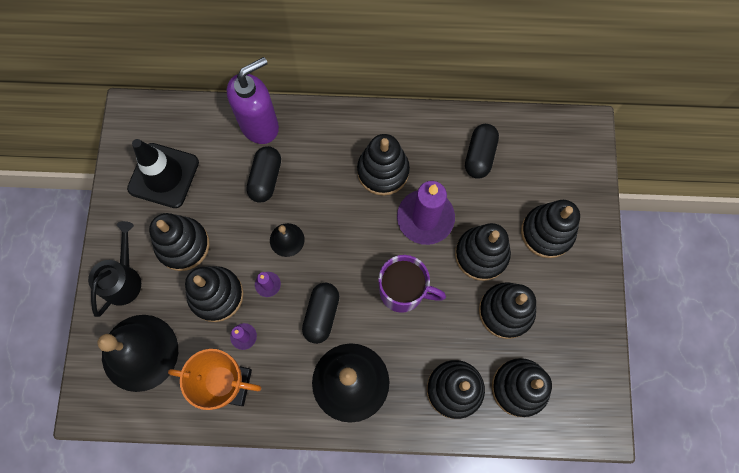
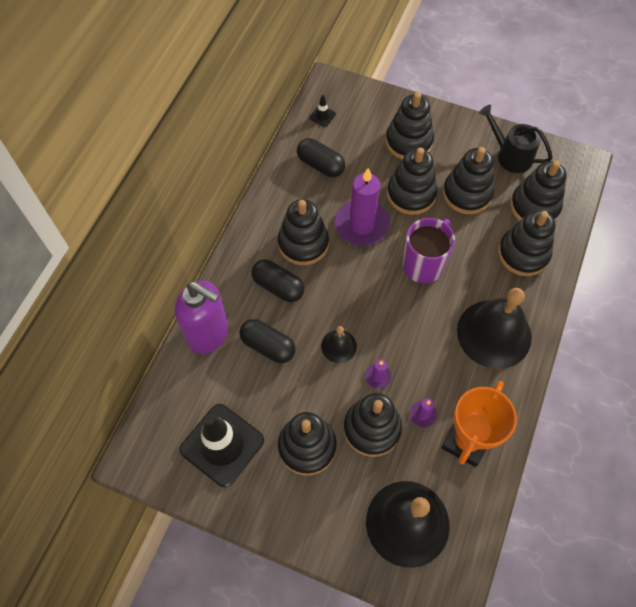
camera: 70 degrees left, 10 degrees down
(124, 279) = (321, 519): black watering can -> black watering can (510, 155)
(260, 125) = (209, 334): purple soap dispenser -> purple soap dispenser turned 135 degrees clockwise
(321, 315) = (423, 338): black capsule -> black capsule (278, 286)
(541, 136) = (322, 116): none -> black traffic cone

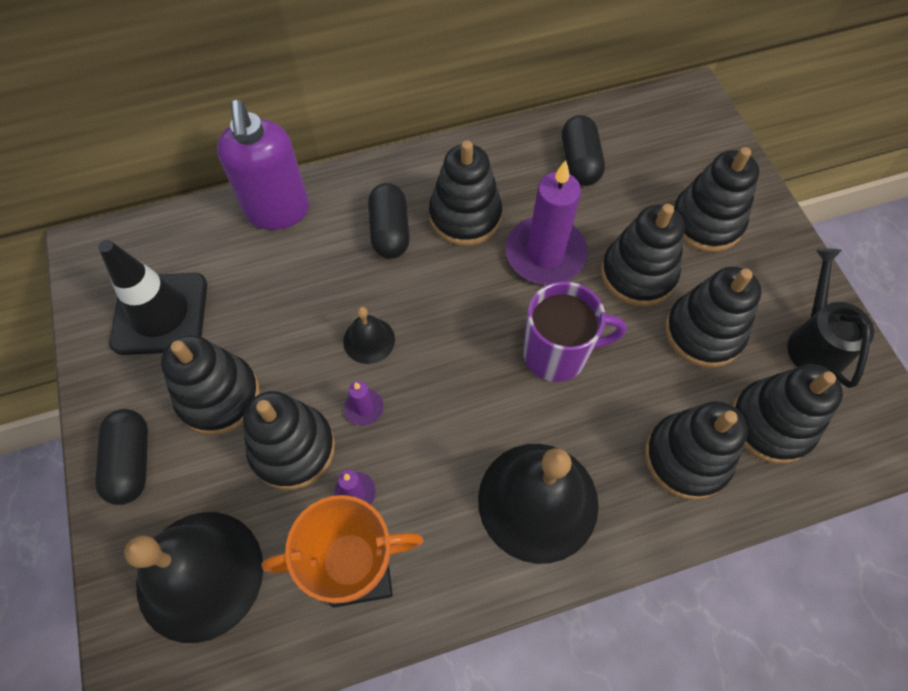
camera: 50 degrees right, 0 degrees up
(268, 346) = (310, 273): black capsule -> black capsule (131, 462)
(322, 116) = (644, 120): black traffic cone -> none

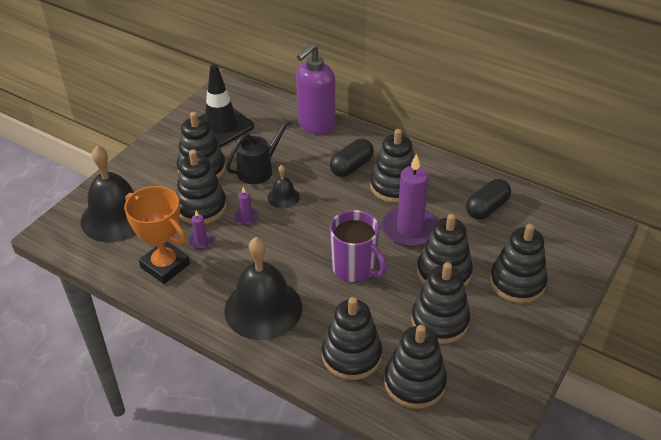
camera: 50 degrees right, 20 degrees down
(131, 462) = (145, 164): black capsule -> none
(814, 342) = (494, 376): black watering can -> black watering can (259, 169)

